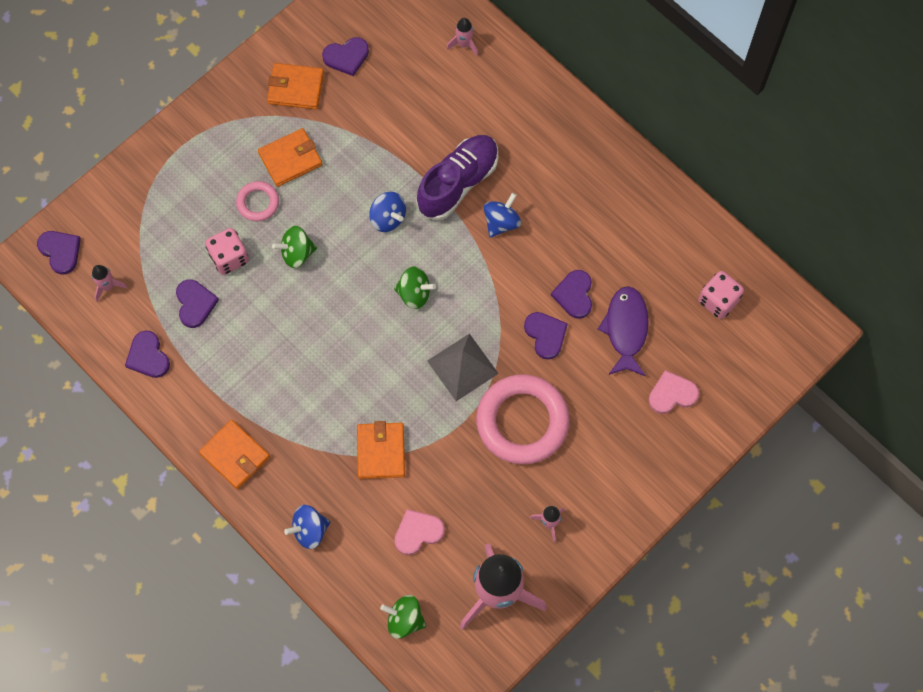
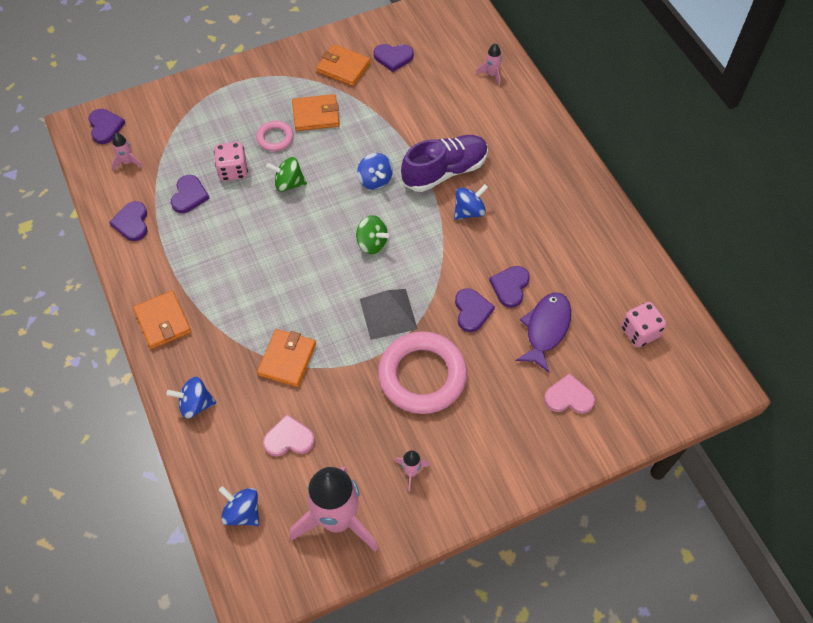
camera: 20 degrees right, 10 degrees down
(404, 620) = (242, 512): green spinning top -> blue spinning top

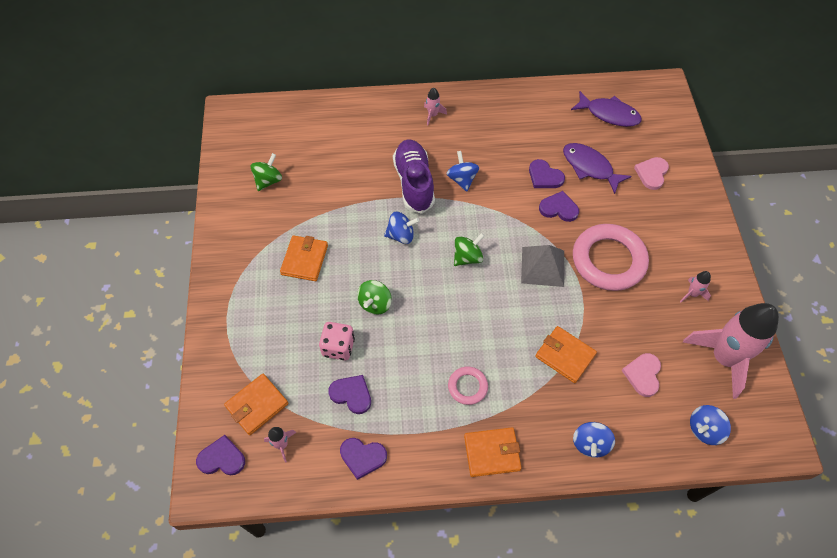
camera: 70 degrees left, 0 degrees up
(275, 138) = (316, 301): pink ring -> pink ring (467, 387)
(343, 67) = (259, 222): orange wallet -> orange wallet (257, 405)
(393, 57) = (268, 180): purple heart -> green spinning top
(491, 74) = (326, 118): pink rocket -> pink rocket (432, 115)
(639, 332) = (609, 114): pink dice -> purple fish

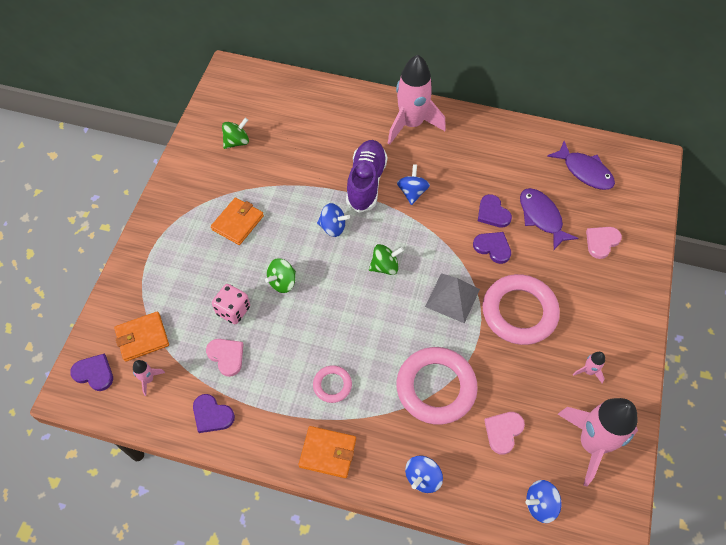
camera: 20 degrees right, 0 degrees up
(351, 394) = (226, 356): purple heart -> pink heart
(432, 115) = (411, 124): pink rocket -> pink rocket, size x2.43
(565, 355) = (436, 388): orange wallet -> pink ring

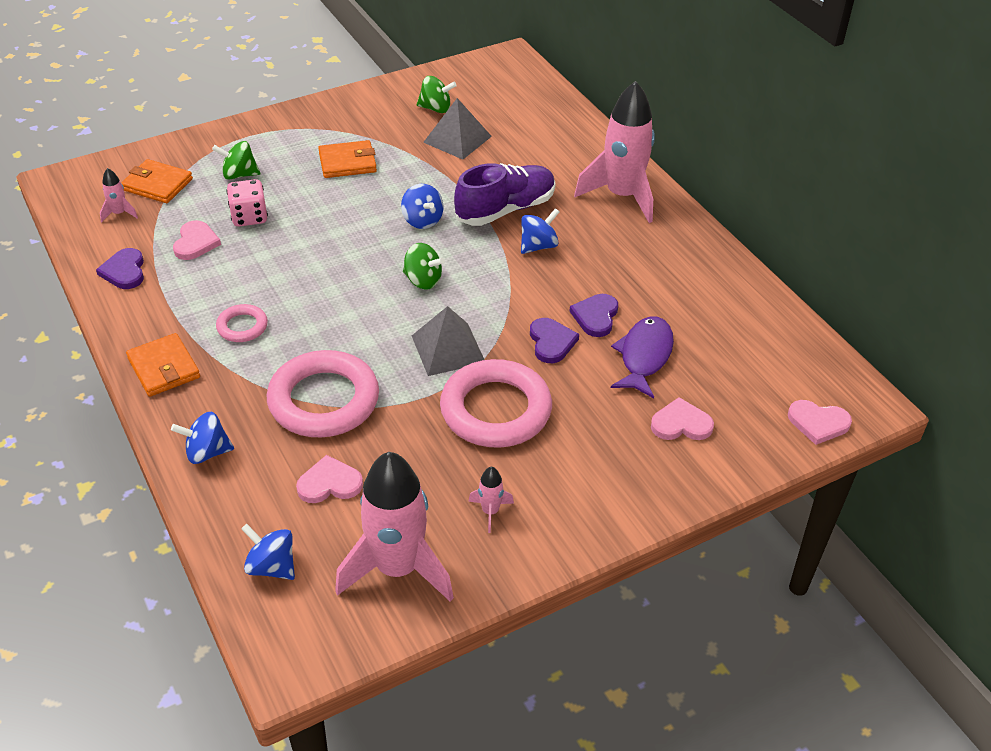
camera: 45 degrees right, 15 degrees down
(94, 373) = (92, 181): purple heart -> none
(278, 154) = (457, 139): none -> grey pyramid
(282, 282) = (318, 227): green spinning top -> green spinning top (239, 175)
(585, 171) = (758, 355): purple fish -> none
(649, 189) = (818, 423): none -> pink heart

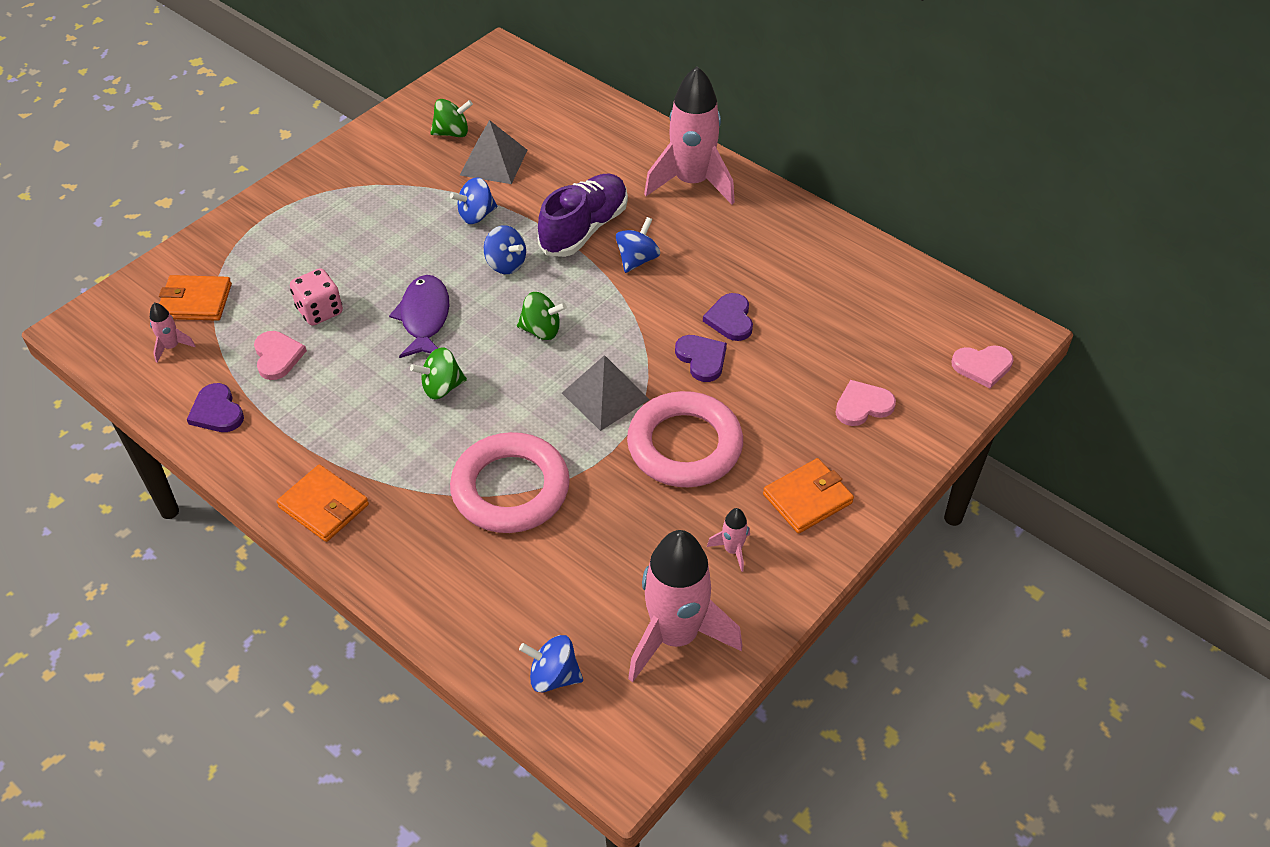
camera: 20 degrees left, 5 degrees up
(207, 452) = (421, 581): blue spinning top -> blue spinning top (476, 215)
(239, 175) = (281, 265): green spinning top -> green spinning top (441, 387)
(242, 326) = (381, 435): pink ring -> none
(329, 483) = (563, 573): pink heart -> none
(347, 162) = (392, 220): orange wallet -> orange wallet (807, 499)
(644, 356) = (796, 347): purple fish -> purple fish (424, 317)

